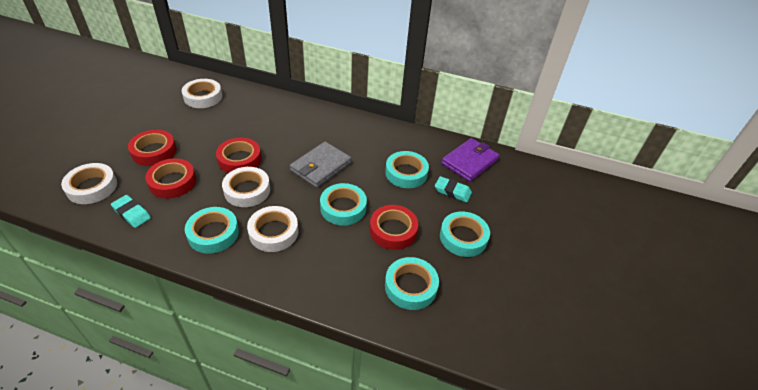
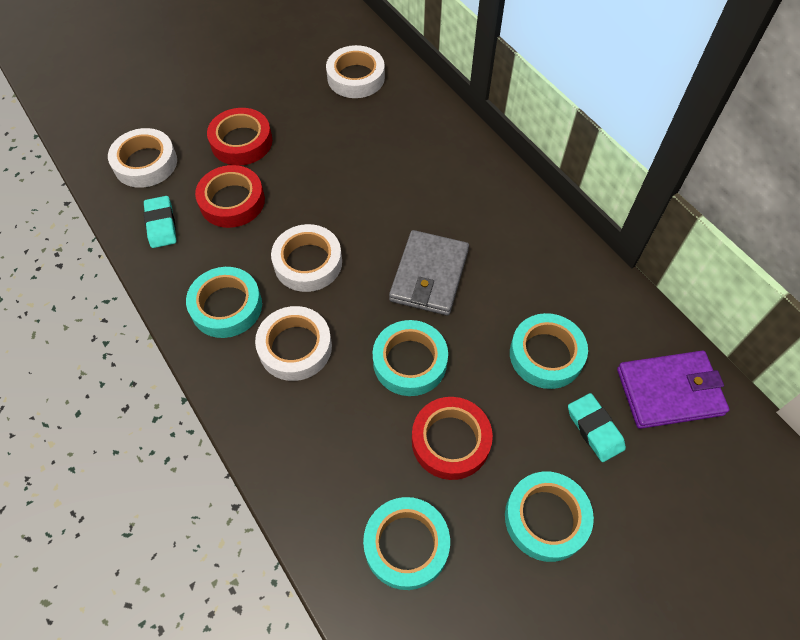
camera: 40 degrees right, 15 degrees up
(239, 159) = (332, 207): red tape -> none
(321, 167) = (429, 275): grey wallet -> grey wallet turned 60 degrees counterclockwise

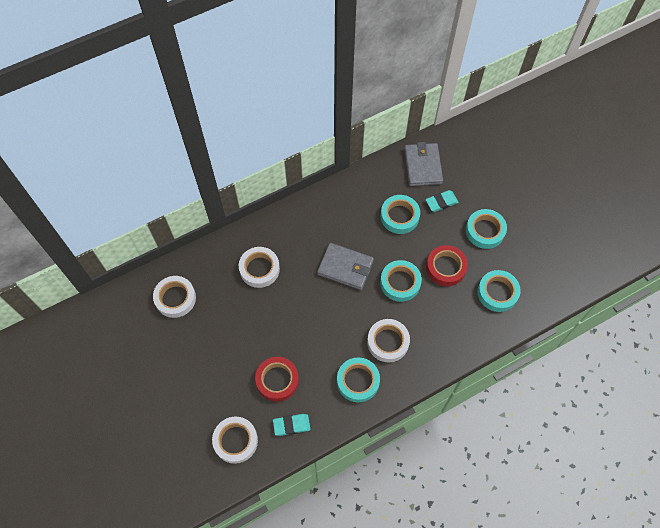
camera: 85 degrees left, 5 degrees up
(241, 142) = (225, 375): red tape -> none
(308, 262) = (330, 334): white tape -> white tape (259, 269)
(669, 391) = (423, 166): purple wallet -> grey wallet

